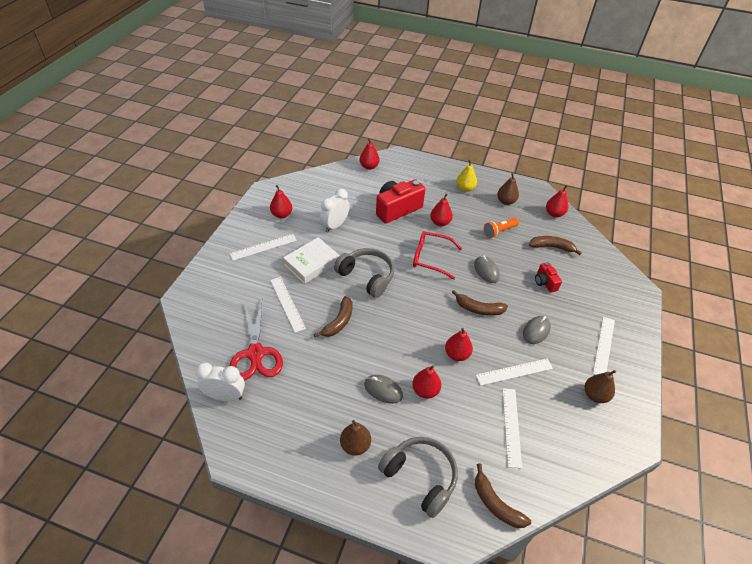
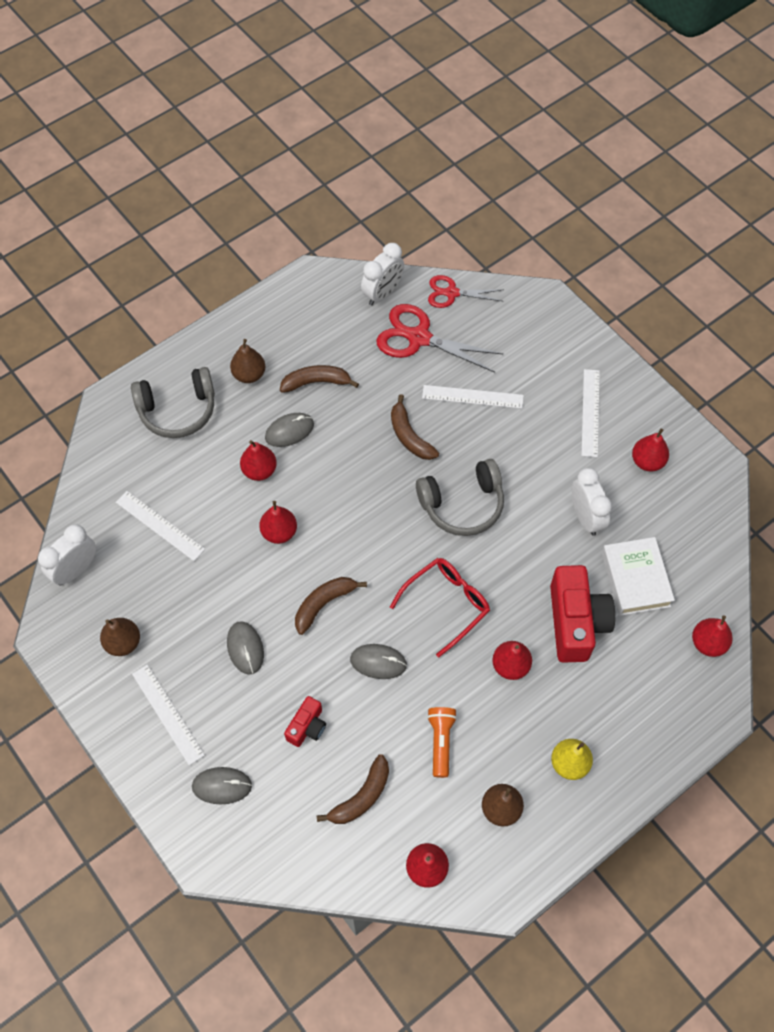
camera: 125 degrees right, 15 degrees up
(203, 353) = (452, 293): none -> red scissors
(311, 263) = (525, 453): white book -> white book (635, 579)
(496, 503) = (106, 456): brown banana -> brown banana (316, 382)
(514, 372) = (214, 578): white ruler -> none
(545, 282) = (307, 727): red camera -> red camera turned 105 degrees clockwise
(585, 458) = (76, 570): none -> white clock
(607, 301) = (222, 786): none -> grey mouse

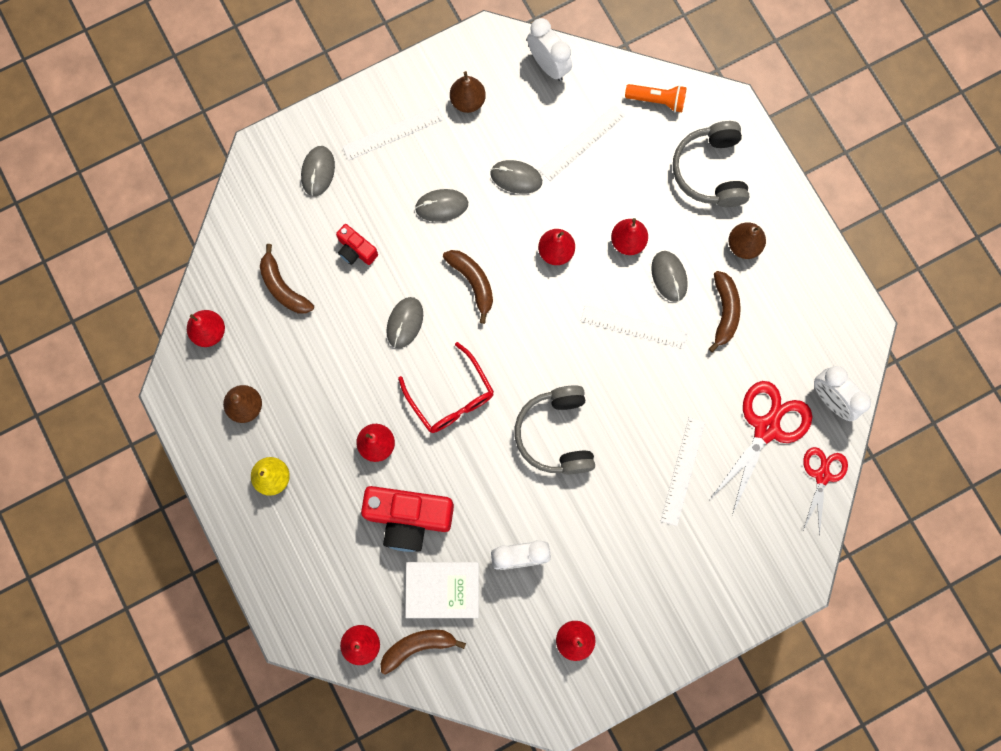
camera: 100 degrees right, 15 degrees up
(205, 581) = (516, 177): none -> grey mouse
(409, 436) = (644, 396): brown banana -> brown banana (418, 646)
(441, 742) = (317, 365): orange flashlight -> orange flashlight (657, 100)
(590, 412) = (644, 594): white ruler -> white ruler (634, 327)

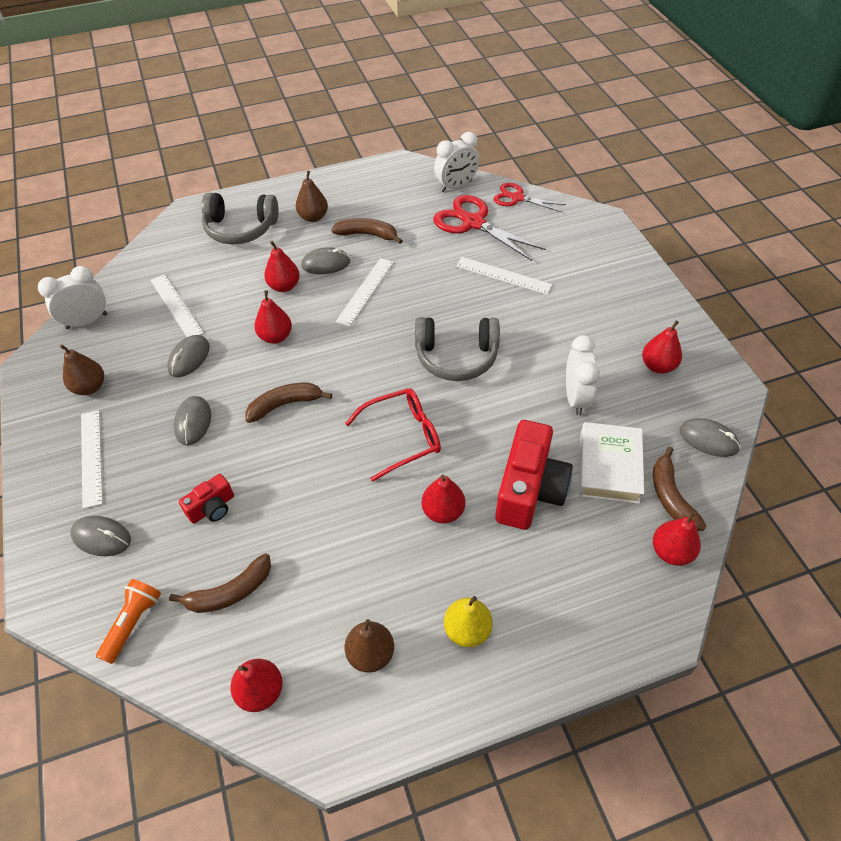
camera: 80 degrees left, 25 degrees down
(405, 323) = (311, 469): grey mouse -> grey mouse (708, 439)
(657, 100) = (161, 253): orange flashlight -> orange flashlight (133, 623)

